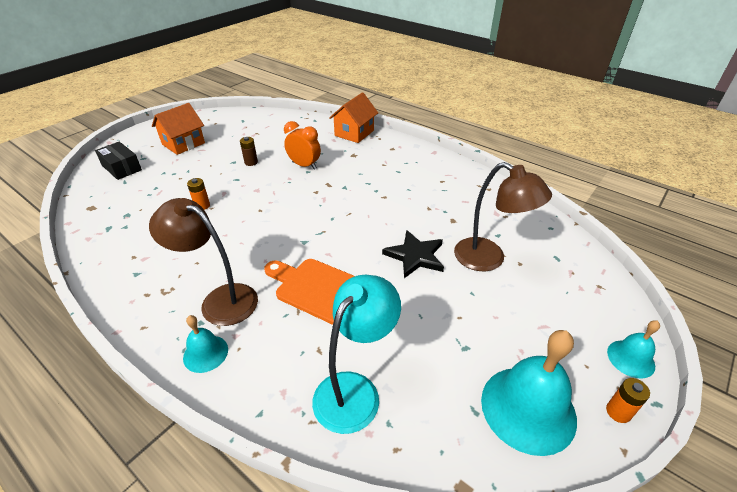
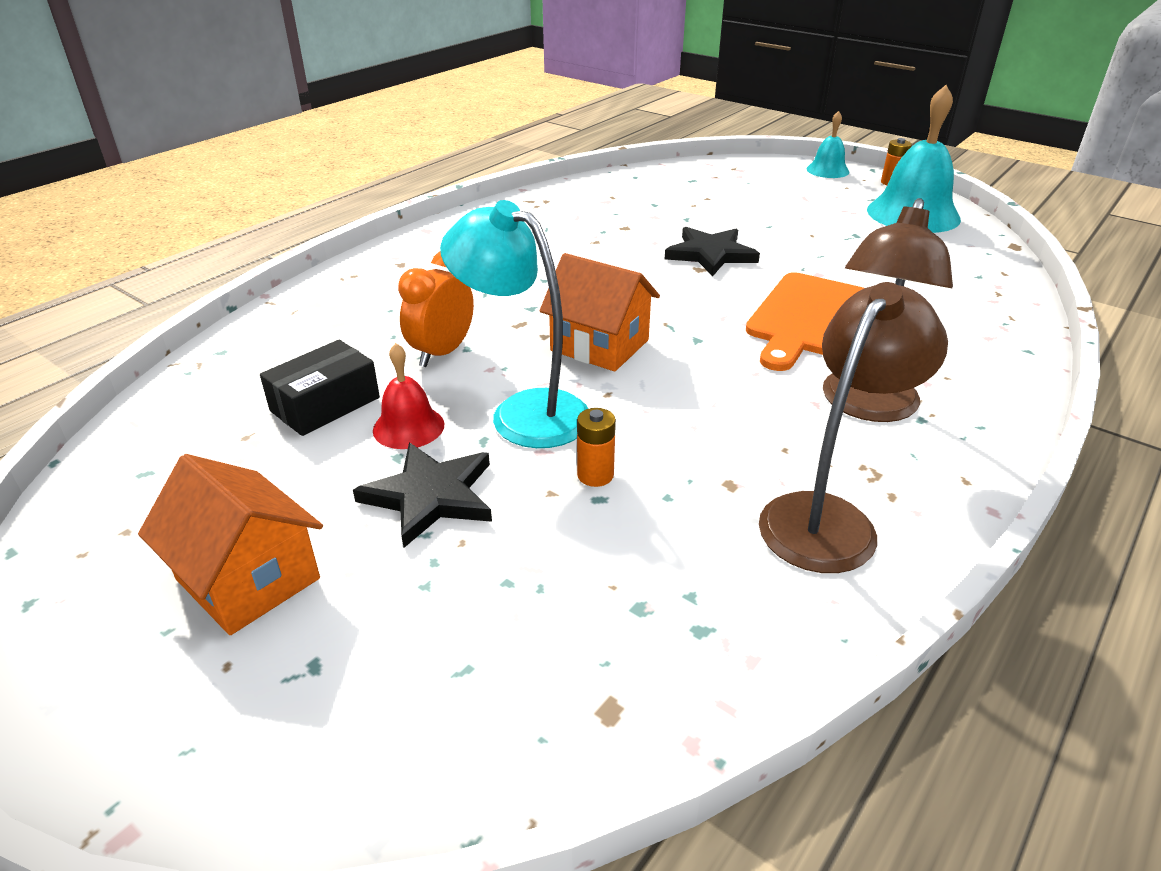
camera: 90 degrees left, 5 degrees down
(122, 168) = (369, 707): black box -> black box (325, 404)
(205, 353) = (974, 404): turquoise bell -> none
(207, 170) = (430, 496): none -> black star
(251, 162) = (408, 427): brown battery -> red bell
(354, 133) = (318, 301): orange house -> orange house (599, 345)
(355, 390) = (953, 293): turquoise lamp -> turquoise lamp (524, 412)
(489, 259) = (705, 212): brown lamp -> brown lamp (828, 518)

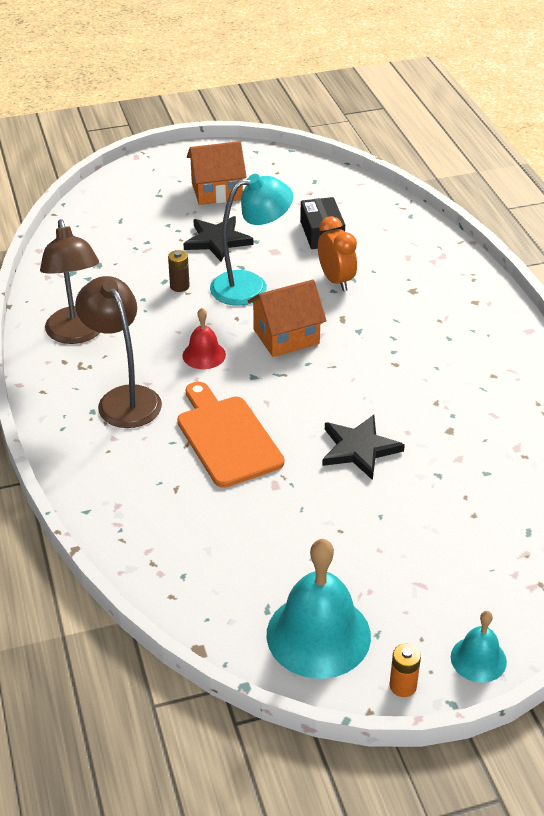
camera: 125 degrees right, 5 degrees up
(408, 427) = (275, 250): red bell -> red bell (204, 355)
(595, 475) = (179, 286): orange battery -> brown battery

